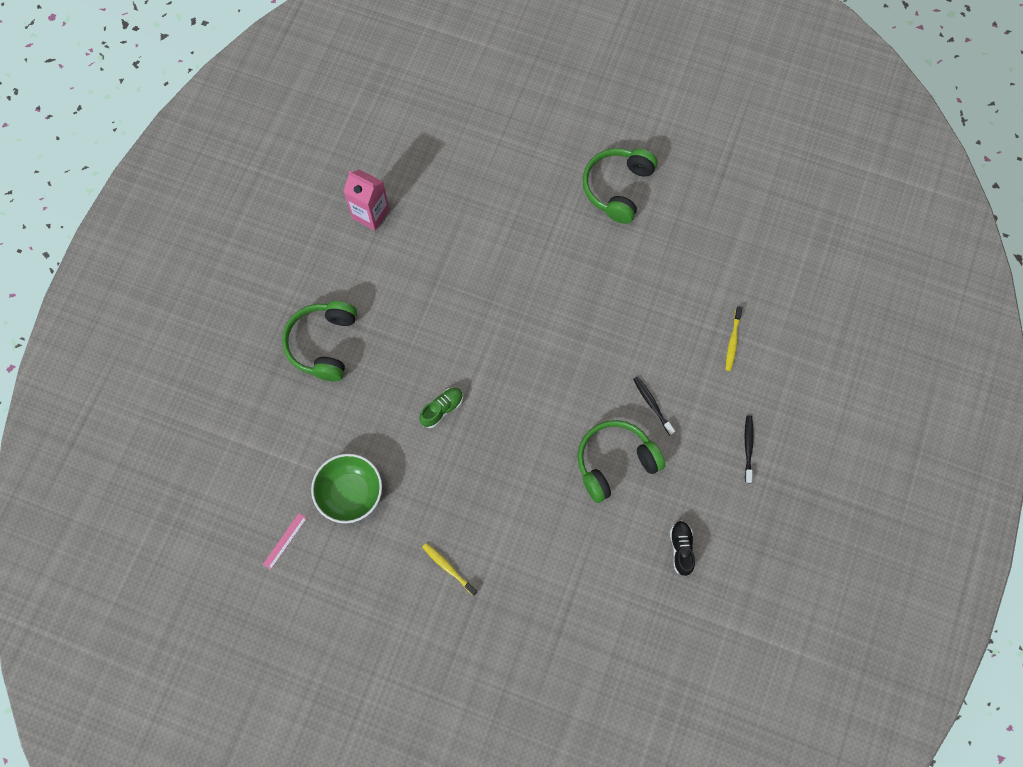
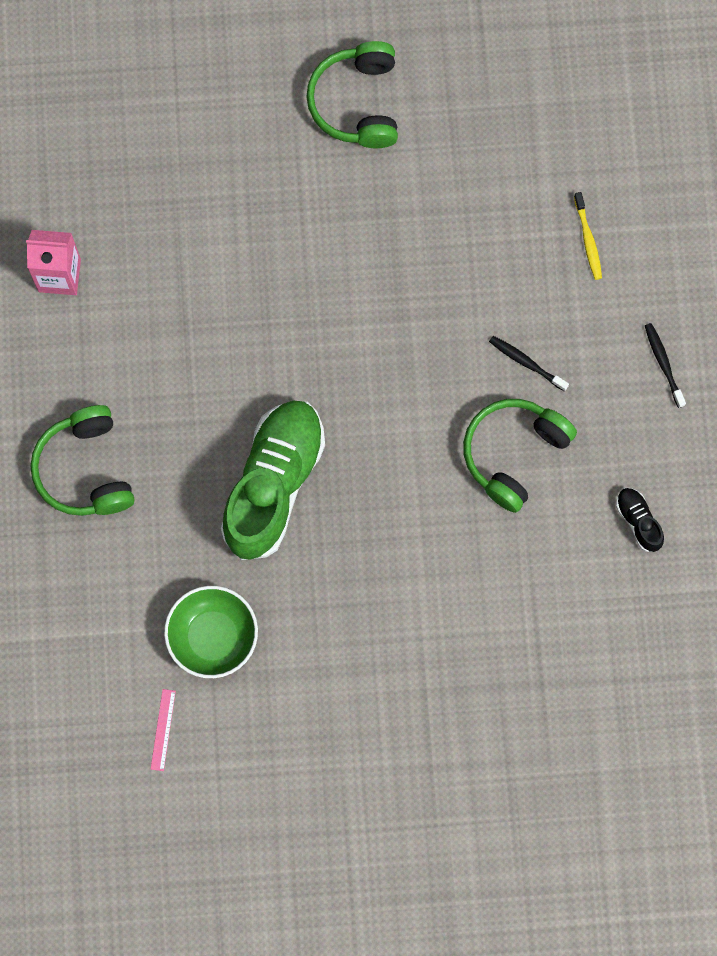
camera: 25 degrees left, 5 degrees up
(442, 409) = (274, 484): green shoe -> green shoe, size x2.41
(448, 568) = (375, 670): yellow toothbrush -> none

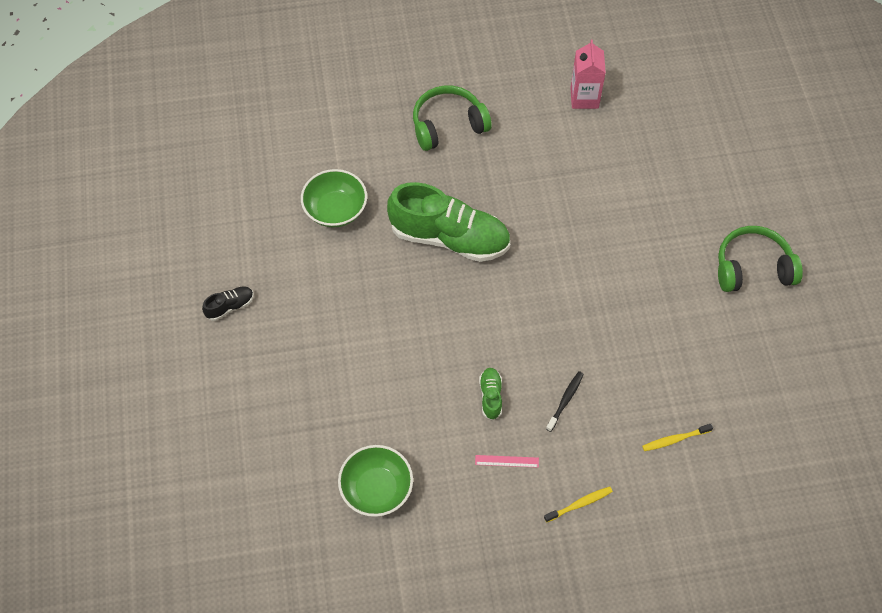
camera: 85 degrees right, 15 degrees down
(163, 730) = (268, 186): pink ruler -> pink ruler (507, 461)
(514, 454) = (490, 396): green headphones -> green shoe
(629, 605) = (376, 489): none -> green bowl
(638, 521) = (445, 492): black shoe -> black shoe (230, 306)
(663, 363) = (579, 504): black toothbrush -> yellow toothbrush

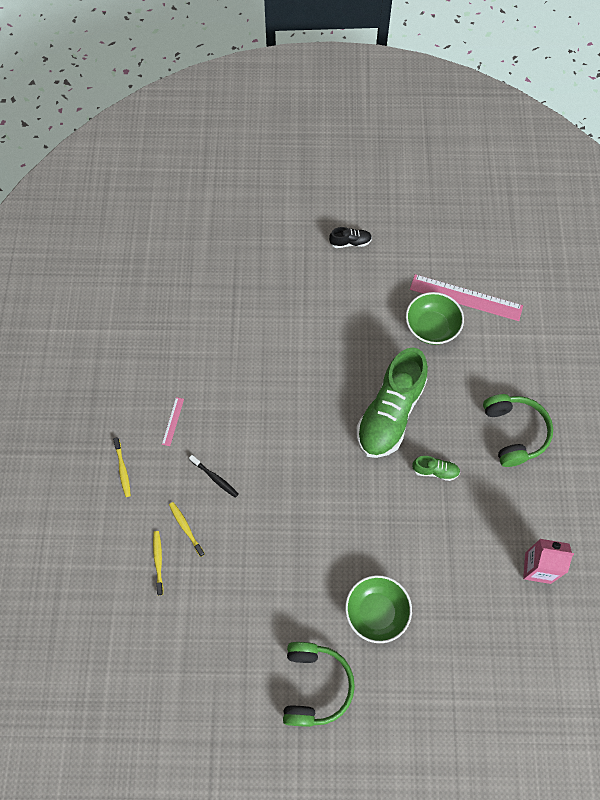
camera: 100 degrees right, 5 degrees up
(230, 306) = (350, 242): black shoe -> black shoe turned 75 degrees counterclockwise
(292, 180) = (466, 297): none -> pink ruler
(376, 489) = (174, 325): green bowl -> green bowl (376, 612)
(490, 396) = (232, 419): green shoe -> green shoe (435, 471)
(630, 419) = (186, 528): none -> yellow toothbrush

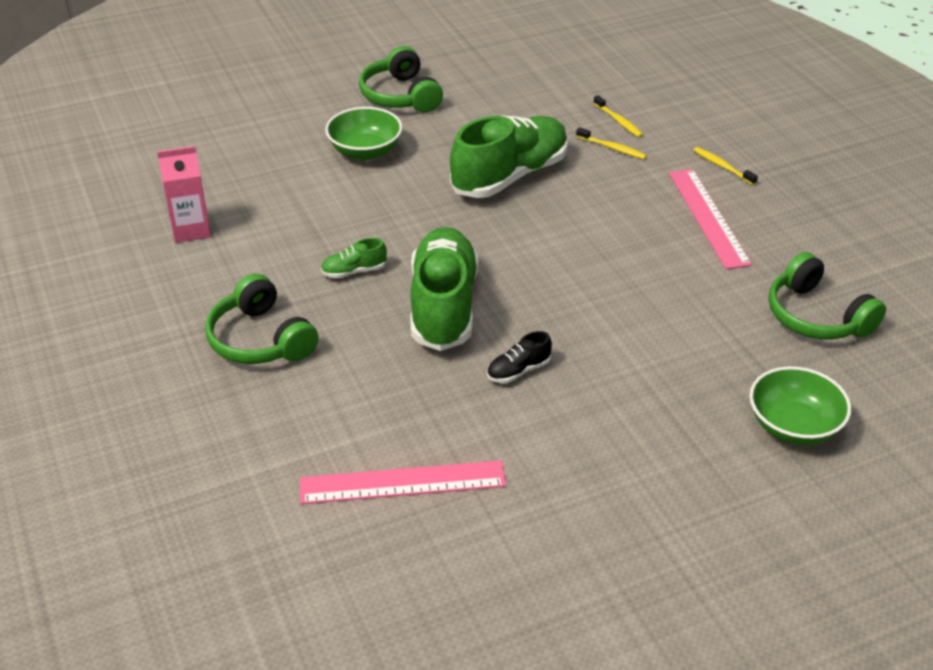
camera: 155 degrees right, 25 degrees down
(173, 421) = (708, 217): pink ruler -> pink ruler, size x2.29
(175, 312) = (816, 316): none -> green headphones
(215, 478) = (615, 189): black toothbrush -> none
(281, 528) = (510, 176): none -> green shoe
(350, 242) = (643, 497): black shoe -> black shoe (518, 371)
(431, 327) = (438, 422): green bowl -> green bowl (793, 426)

